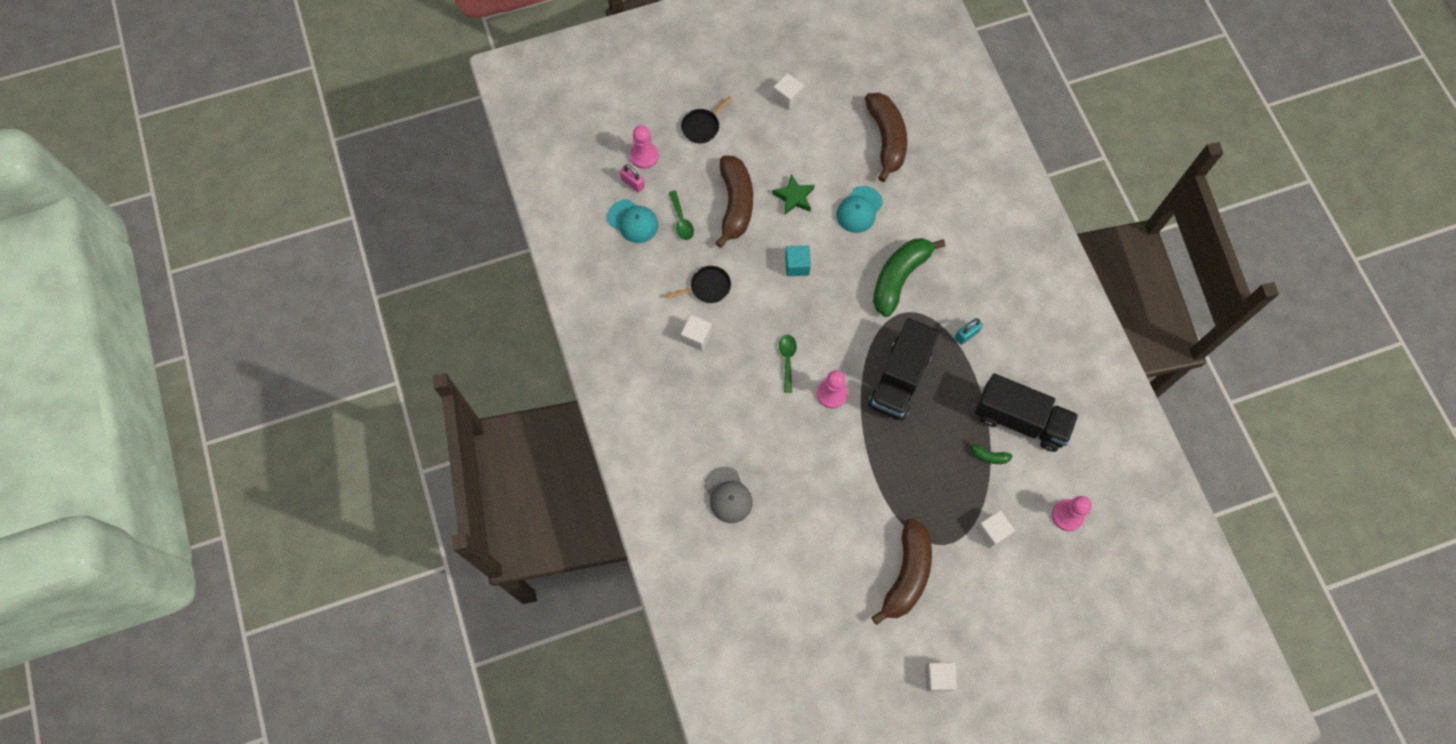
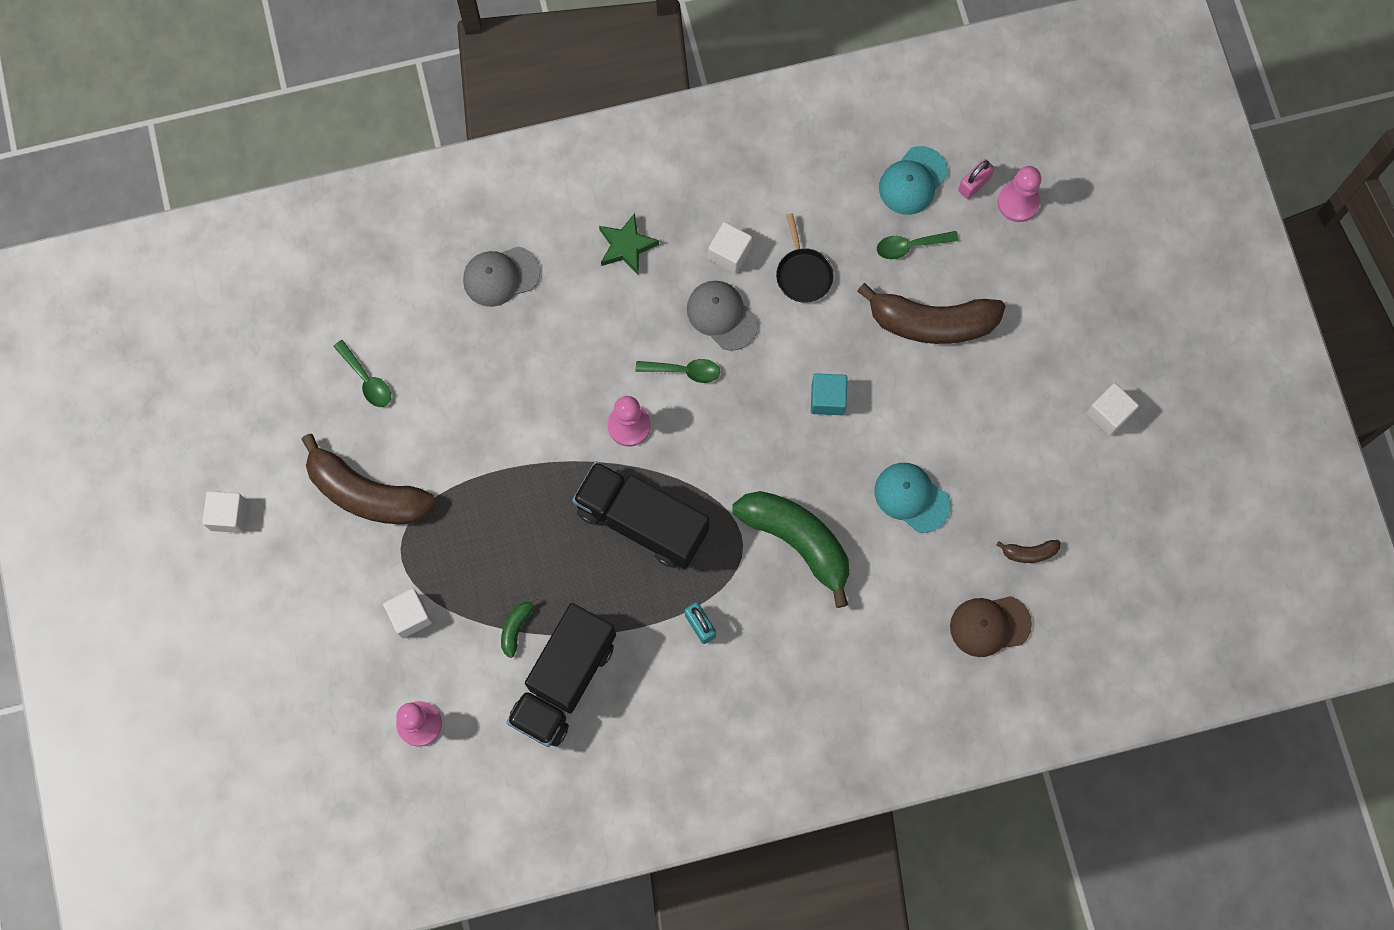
camera: 95 degrees right, 5 degrees up
(702, 126) = (1063, 286): black pan -> none
(743, 338) = (722, 315): none -> grey cap
(794, 197) = (938, 406): green star -> green star (626, 246)
(819, 585) = (367, 380): none -> green spoon
(886, 139) = (1029, 553): brown banana -> brown banana, size x0.42
(937, 160) = (989, 625): none -> brown cap

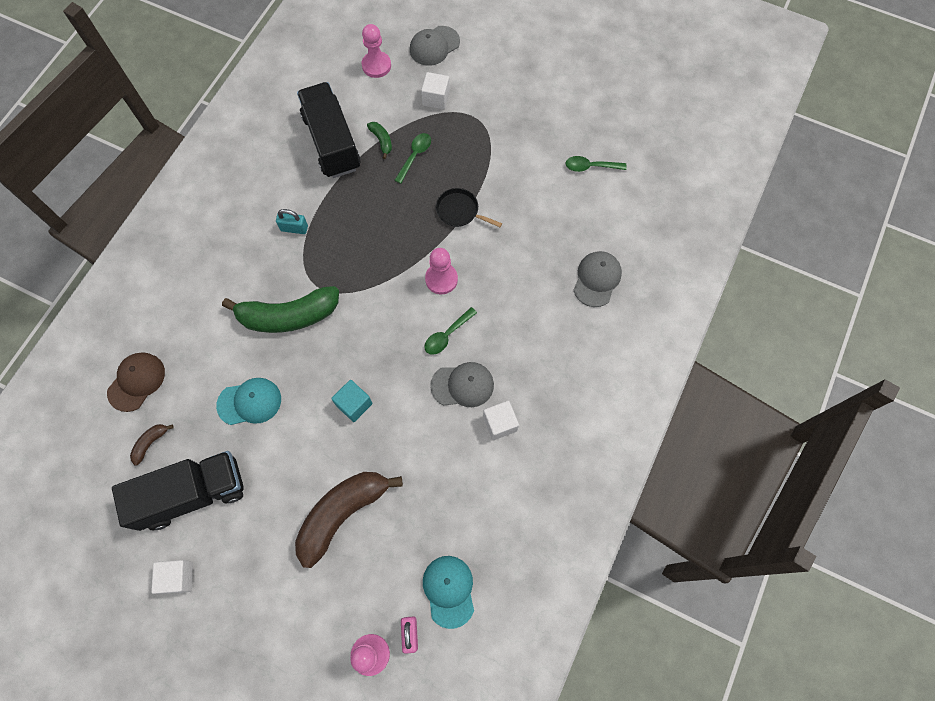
camera: 130 degrees right, 5 degrees down
(228, 515) = (568, 56): white cube -> none
(336, 680) = (434, 46): none -> grey cap
(366, 493) = (523, 123): brown banana -> none
(626, 246) = (557, 365): green star -> none
(642, 521) = (379, 243): black truck -> black truck (192, 494)
(803, 274) = (446, 458): black pan -> black pan (459, 211)
(910, 246) = (405, 546): green spoon -> green spoon (415, 156)

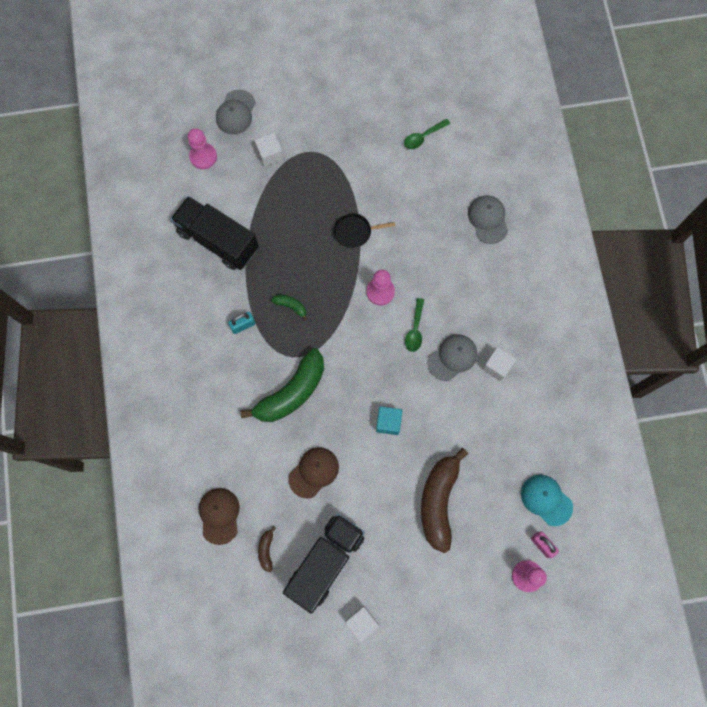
camera: 35 degrees left, 5 degrees up
(249, 402) = (314, 472): turquoise cap -> brown cap
(382, 141) = (255, 215): green banana -> green banana (291, 306)
(415, 156) = (289, 211): green spoon -> none

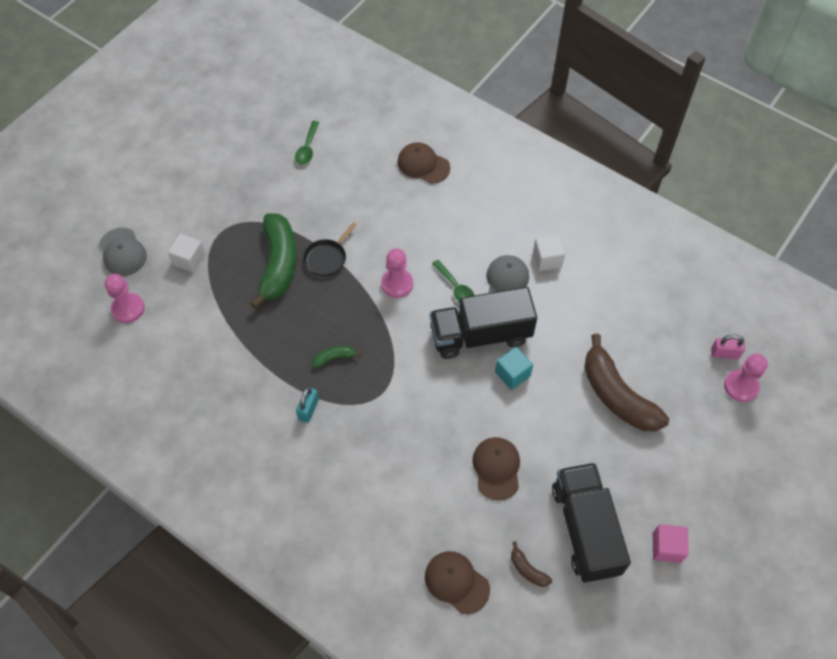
camera: 45 degrees left, 15 degrees down
(218, 240) = (212, 362): black truck -> black truck (480, 335)
(291, 392) = (409, 424): green banana -> green banana (278, 264)
(361, 622) = (666, 547): white cube -> pink cube
(488, 219) = (423, 165): grey cap -> brown cap
(546, 500) = (690, 319): turquoise cap -> none

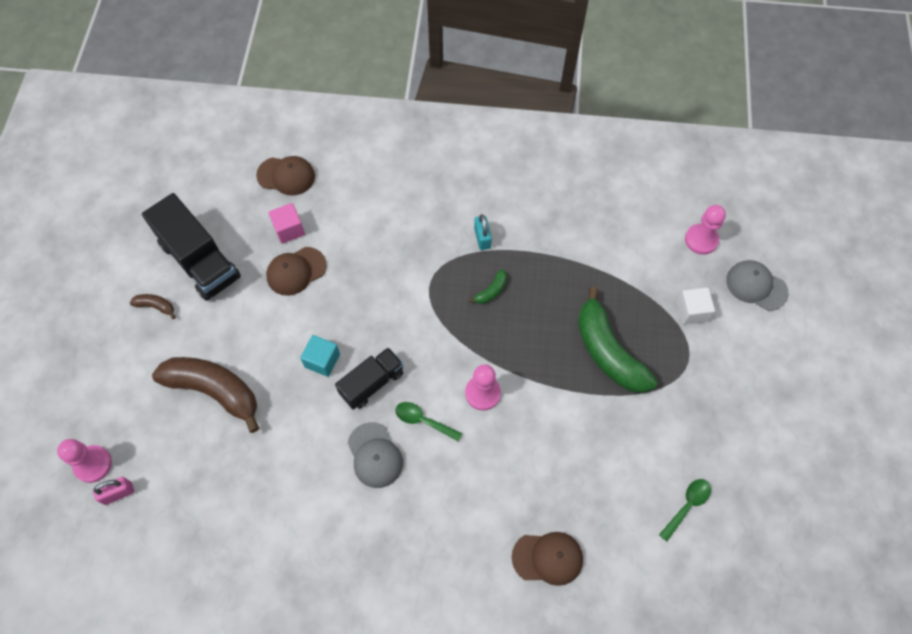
camera: 150 degrees right, 5 degrees up
(307, 148) = (687, 505): green spoon -> green spoon turned 60 degrees clockwise
(327, 258) = (568, 383): black pan -> none
(480, 335) = (372, 383): black truck -> black truck, size x0.62
(496, 468) = (296, 271): brown cap -> brown cap turned 90 degrees clockwise
(527, 569) = (235, 210): brown banana -> brown banana (156, 306)
(547, 259) = (346, 507): white cube -> none
(666, 547) = (126, 280): pink cube -> pink cube (289, 229)

